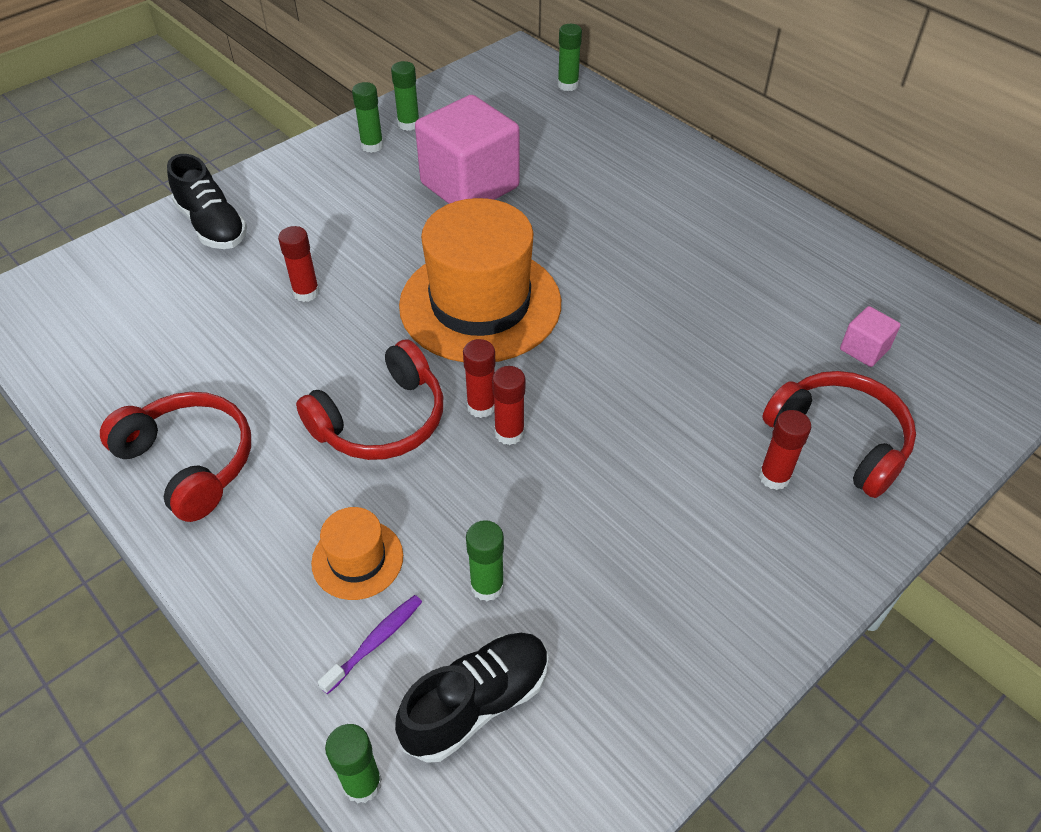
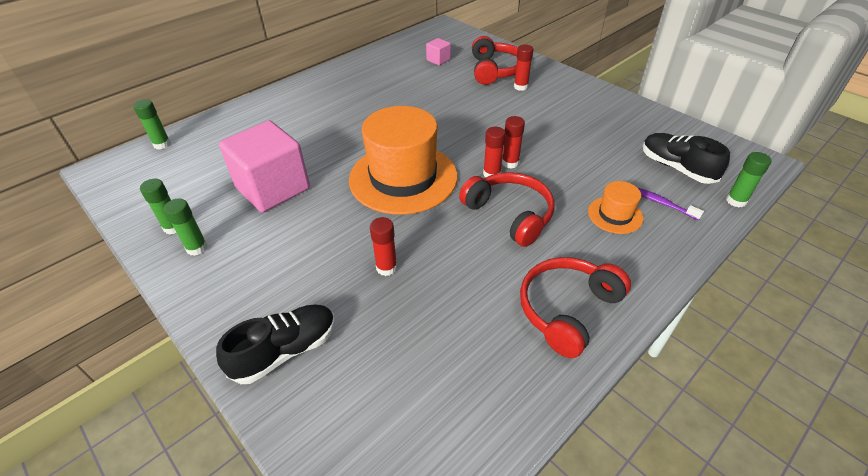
camera: 90 degrees left, 5 degrees down
(487, 586) = (612, 167): green glue stick -> none
(840, 439) = (495, 70): red headphones -> red headphones turned 135 degrees clockwise

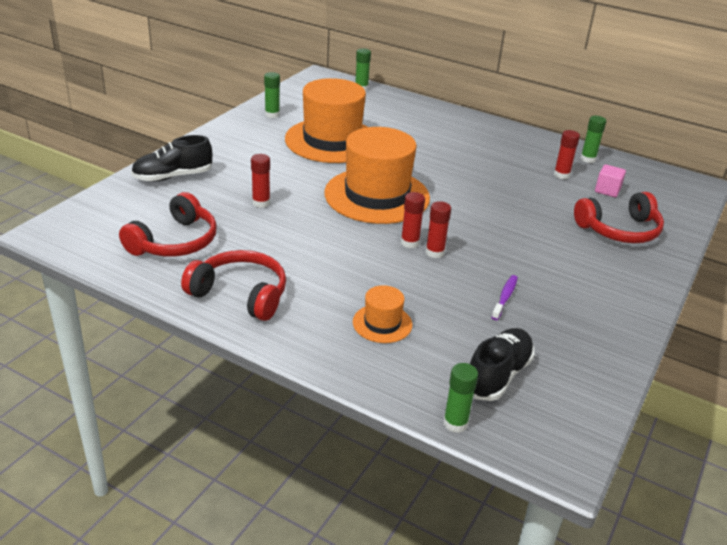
camera: 70 degrees right, 10 degrees down
(197, 248) = (255, 127): green glue stick -> green glue stick (588, 159)
(273, 188) = (332, 141): pink cube -> orange hat
(286, 351) = (173, 177): black shoe -> black shoe turned 120 degrees clockwise
(510, 214) = (352, 257): red headphones -> red headphones (175, 242)
(520, 87) = (595, 251): red glue stick -> red glue stick (561, 175)
(662, 203) = (419, 359): purple toothbrush -> purple toothbrush (505, 297)

